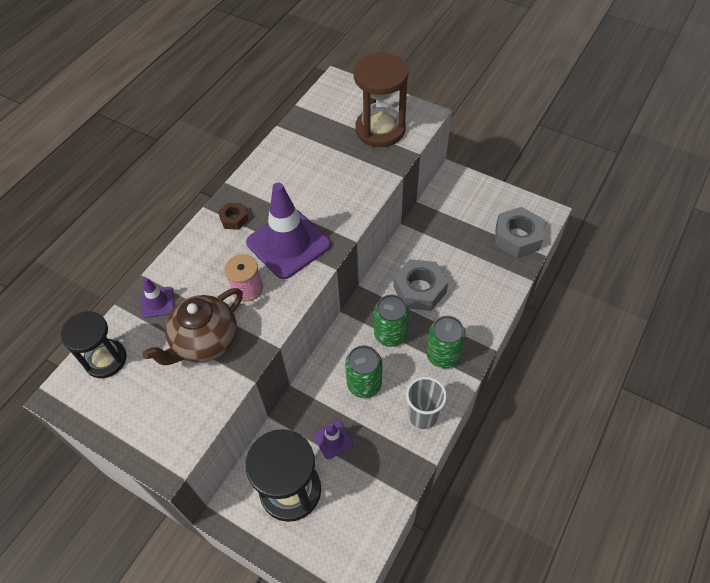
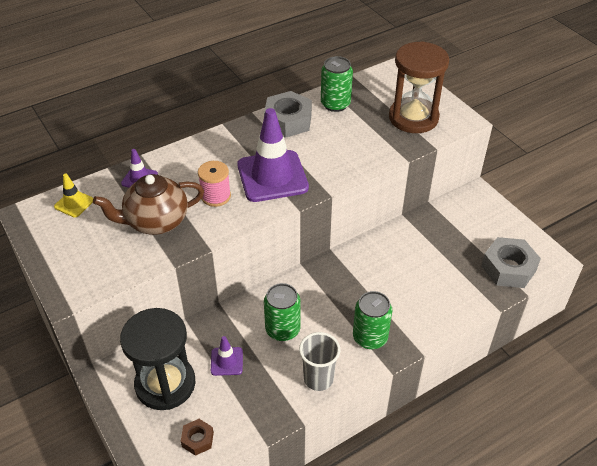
camera: 25 degrees right, 10 degrees down
(106, 359) = (74, 203): black hourglass -> yellow traffic cone
(234, 219) = (240, 141): brown nut -> brown nut (197, 439)
(390, 334) = (332, 300): green can -> green can (335, 104)
(419, 289) = (383, 274): grey nut -> grey nut (288, 121)

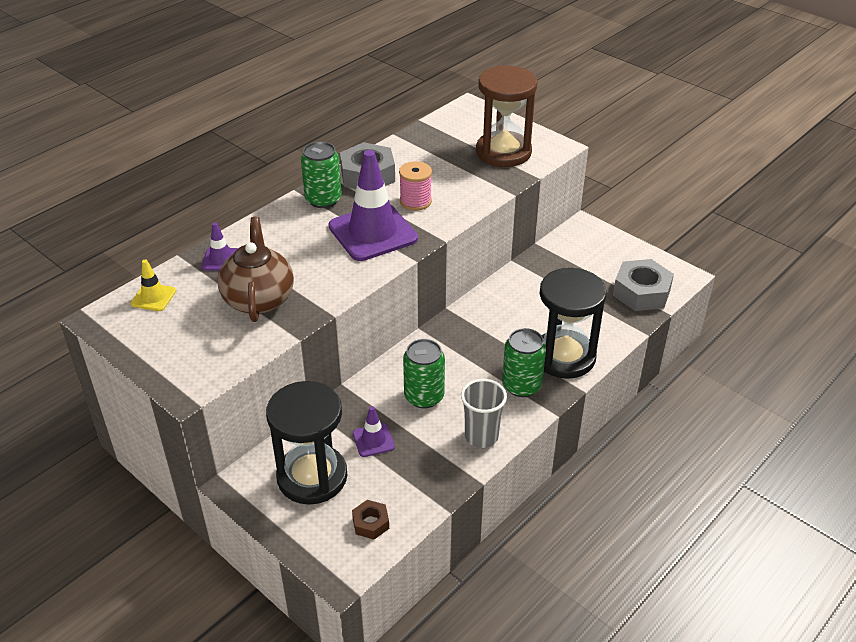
camera: 15 degrees left, 5 degrees down
(156, 222) = (259, 299): brown teapot -> brown teapot turned 120 degrees clockwise
(216, 196) = (317, 262): pink spool -> pink spool (415, 201)
(335, 104) = (413, 151): green can -> green can (323, 199)
(417, 317) = (564, 357): none -> black hourglass

